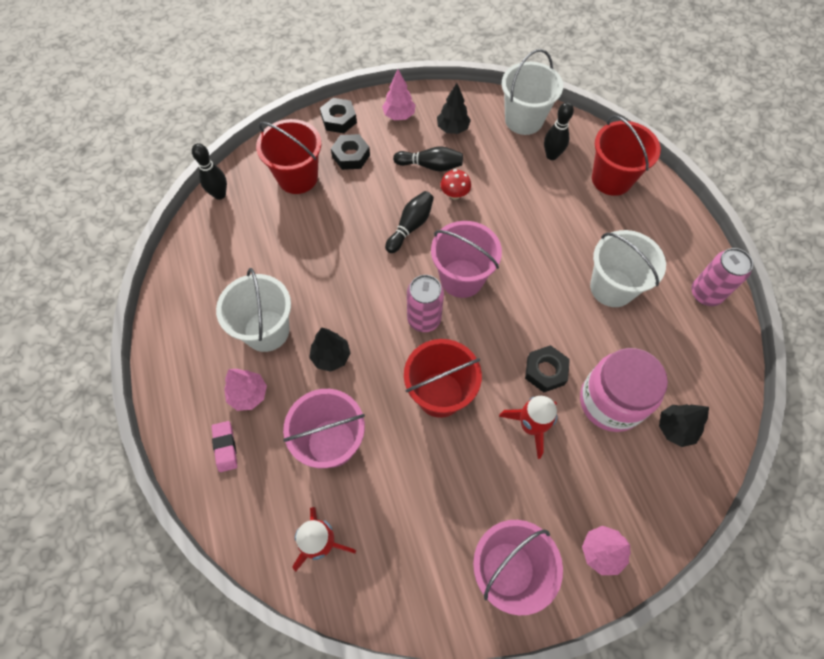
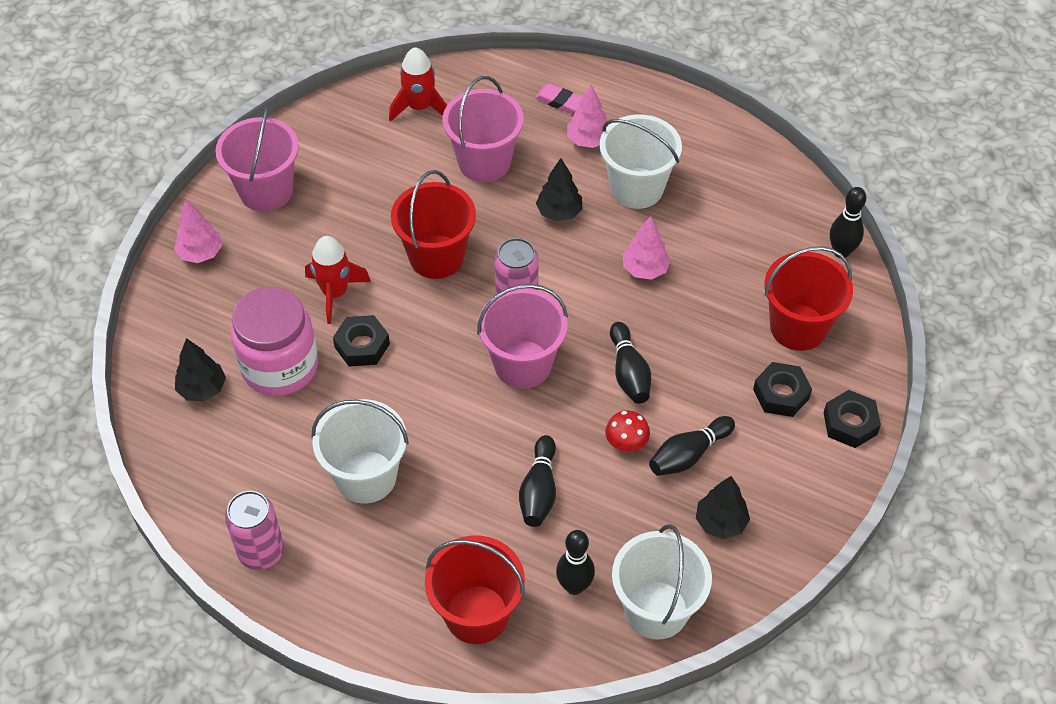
camera: 135 degrees right, 10 degrees down
(399, 115) = (797, 486): pink tree -> pink tree (645, 269)
(524, 208) = (539, 490): none -> black bowling pin

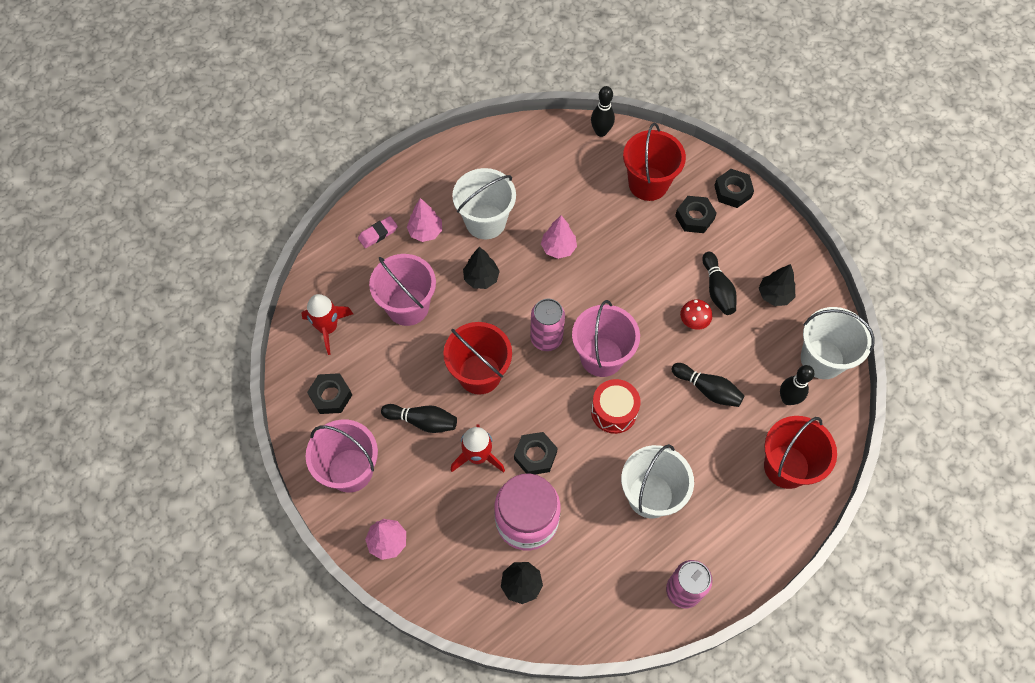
camera: 65 degrees left, 10 degrees up
(342, 141) = (331, 396): none -> black nut
(457, 402) = (614, 411): none -> red drum
(629, 372) = (638, 295): black bowling pin -> black bowling pin (422, 421)

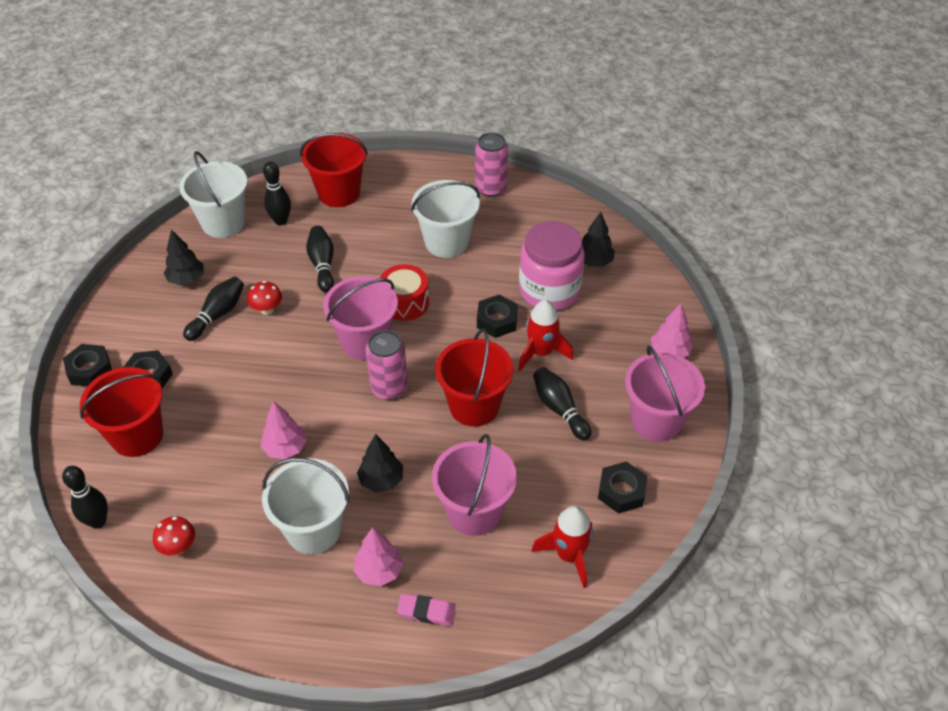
camera: 135 degrees left, 15 degrees down
(543, 156) = (178, 547): none -> red mushroom

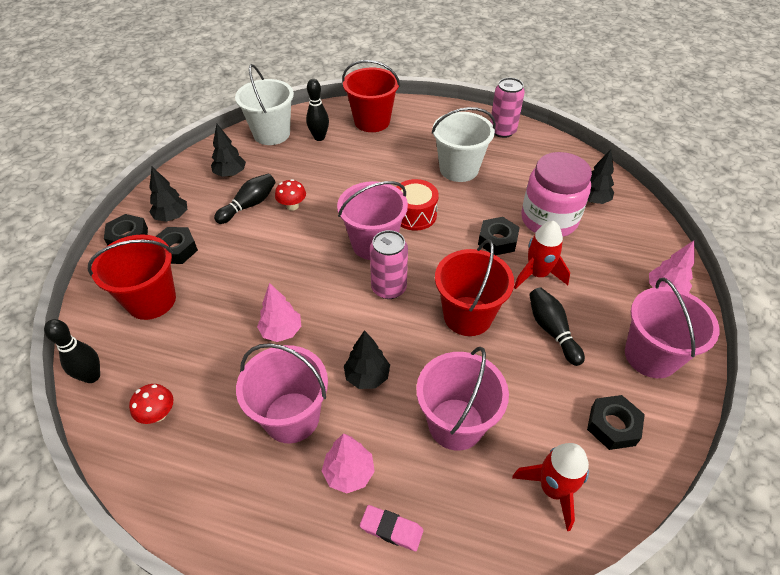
camera: 10 degrees right, 0 degrees up
(133, 339) = (172, 217): none -> black tree
(313, 529) = (292, 417): white bucket -> pink bucket
(322, 265) = (347, 175): black bowling pin -> none

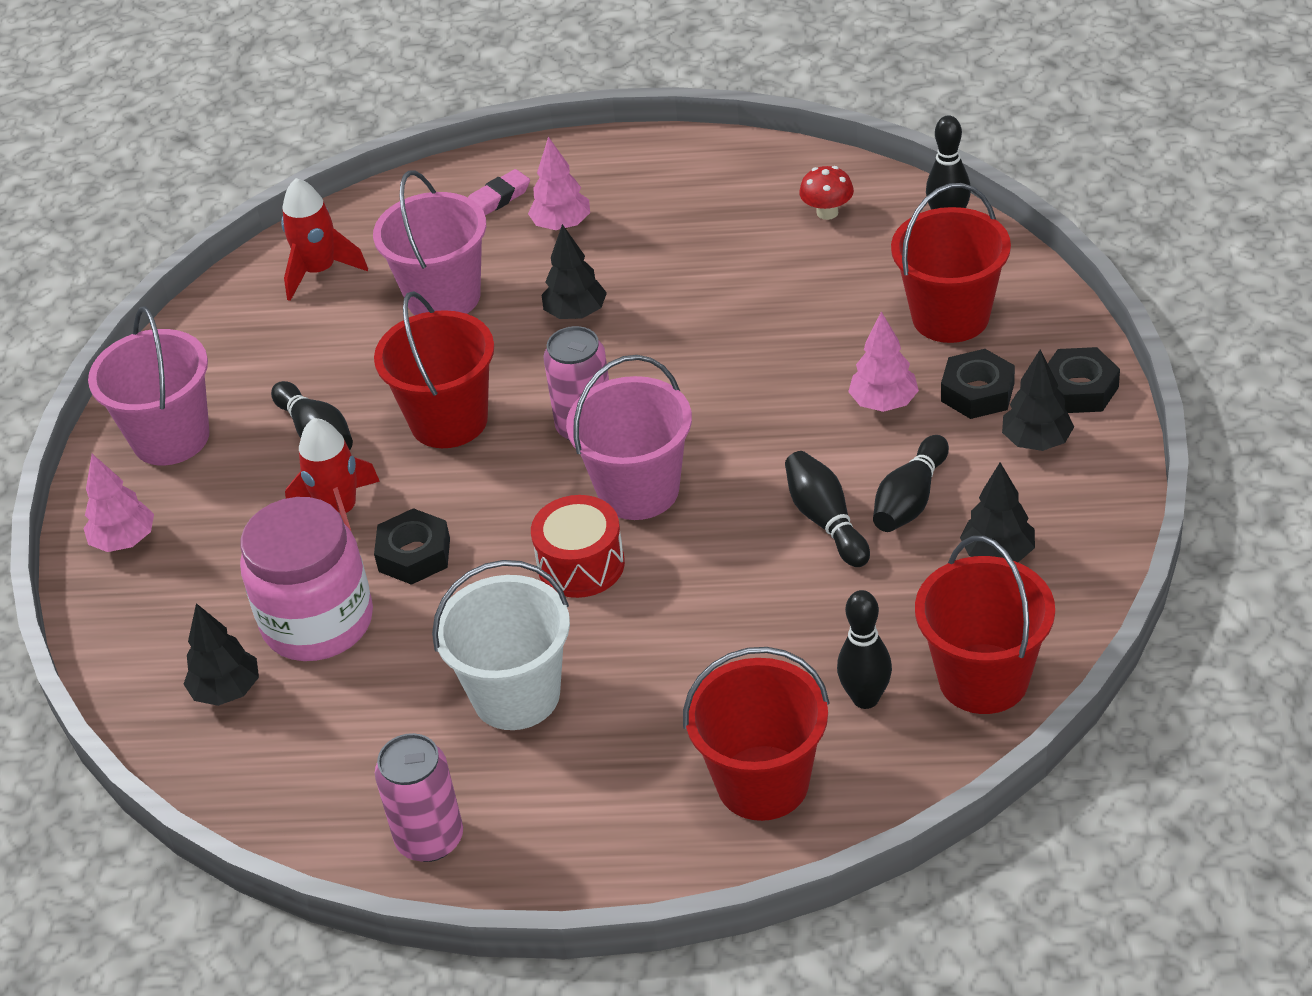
camera: 170 degrees right, 5 degrees down
(271, 134) = (983, 679): white bucket -> red bucket
(281, 331) = (724, 331): pink tree -> pink tree (883, 403)
(292, 206) = (826, 520): red mushroom -> black bowling pin
(292, 417) = (656, 251): pink bucket -> none
(391, 529) = (498, 199): pink eraser -> pink eraser turned 45 degrees counterclockwise
(612, 426) = (240, 345): black nut -> none

